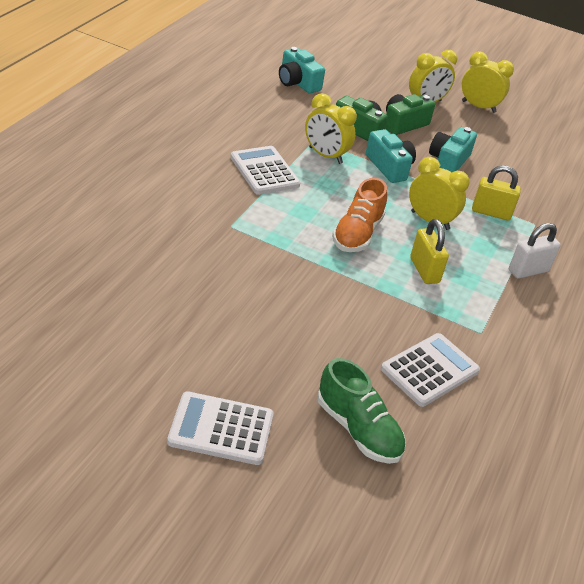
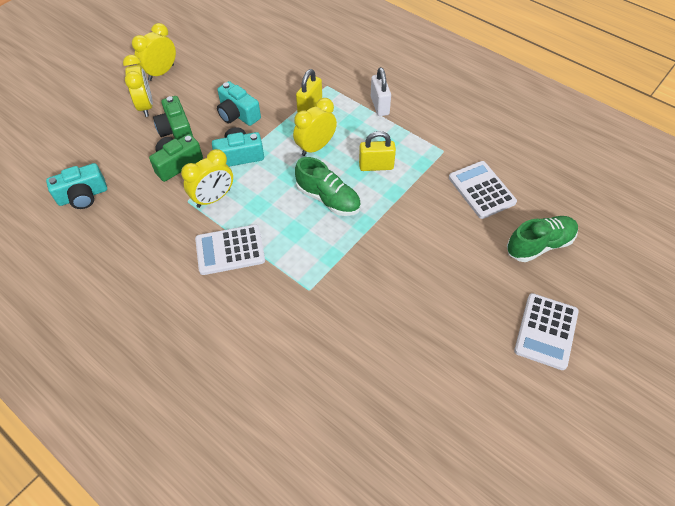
camera: 70 degrees left, 15 degrees up
(357, 234) = (328, 199): orange shoe -> green shoe

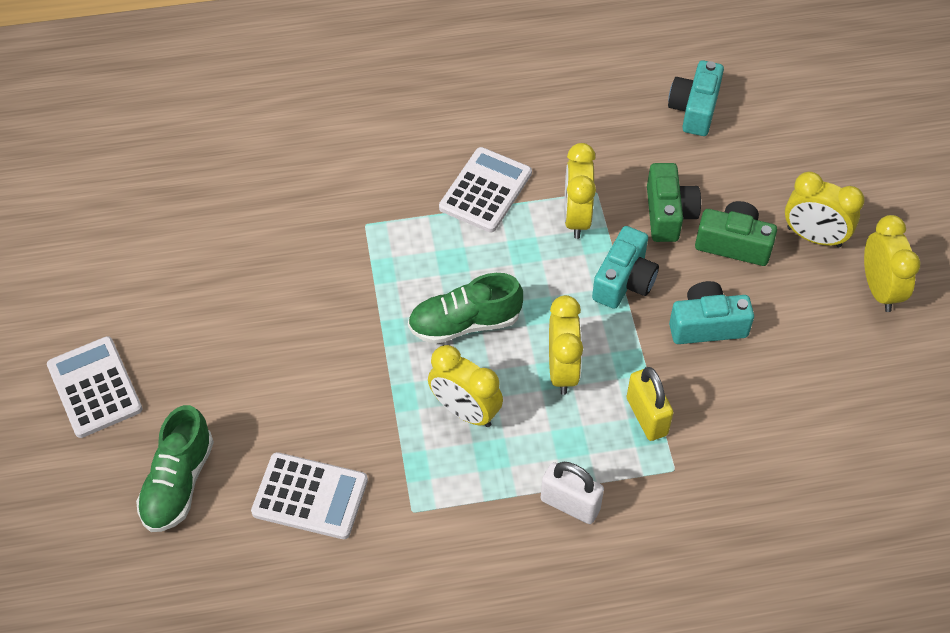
camera: 130 degrees right, 0 degrees up
(376, 166) = (465, 411): yellow padlock -> yellow clock

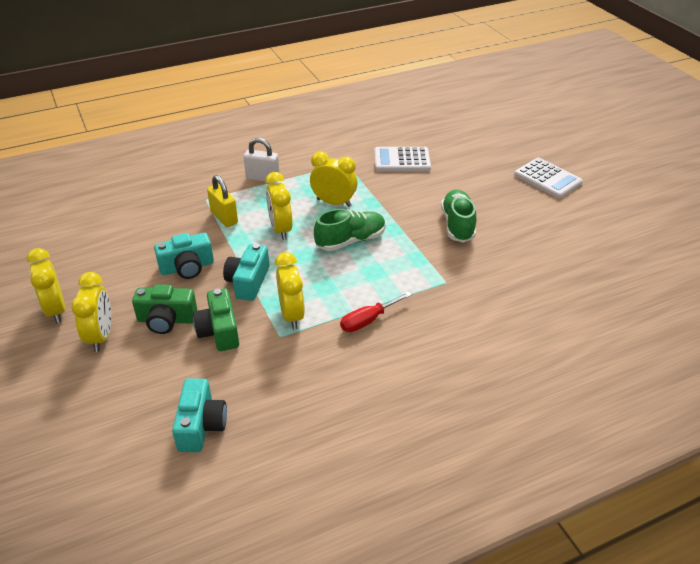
camera: 165 degrees right, 15 degrees down
(178, 483) = (472, 154): green shoe -> green shoe (457, 225)
(485, 190) = (368, 320): white calculator -> red screwdriver
(814, 237) = (101, 336): yellow clock -> yellow clock turned 75 degrees clockwise

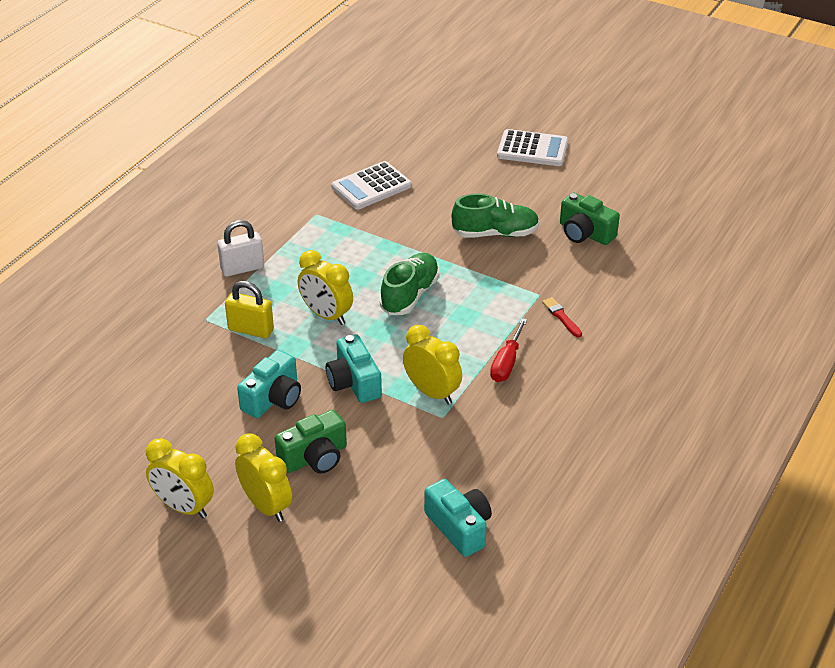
camera: 35 degrees left, 0 degrees up
(219, 331) = (380, 441): green camera -> green camera (585, 233)
(334, 203) = (350, 263): yellow clock -> none
(446, 306) = (561, 317): none -> red brush
(457, 225) = (495, 233): green shoe -> green shoe turned 120 degrees clockwise

